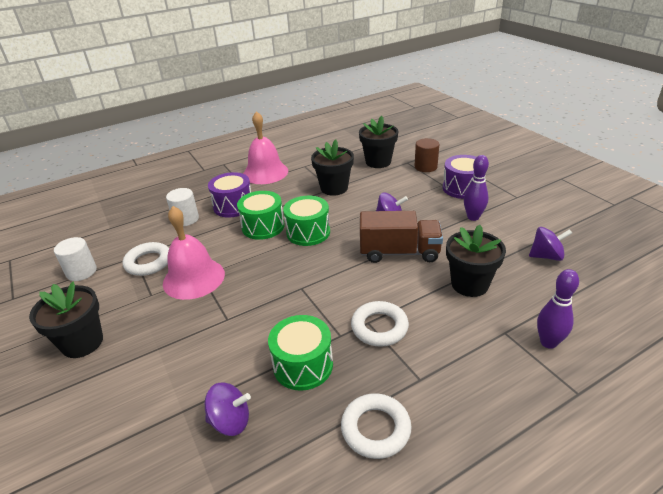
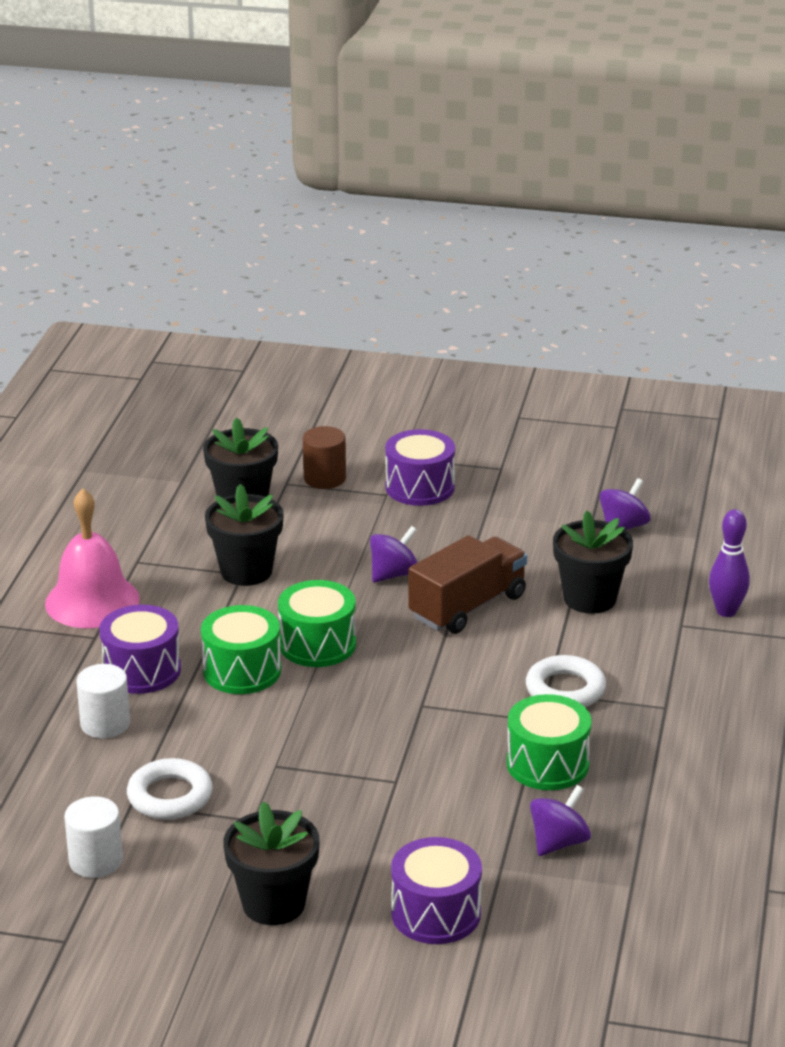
camera: 50 degrees left, 5 degrees down
(114, 411) = (436, 913): none -> purple drum
(194, 278) = (271, 773): pink bell -> none
(375, 429) = (684, 763): white ring -> none
(473, 217) = (487, 520): purple bowling pin -> none

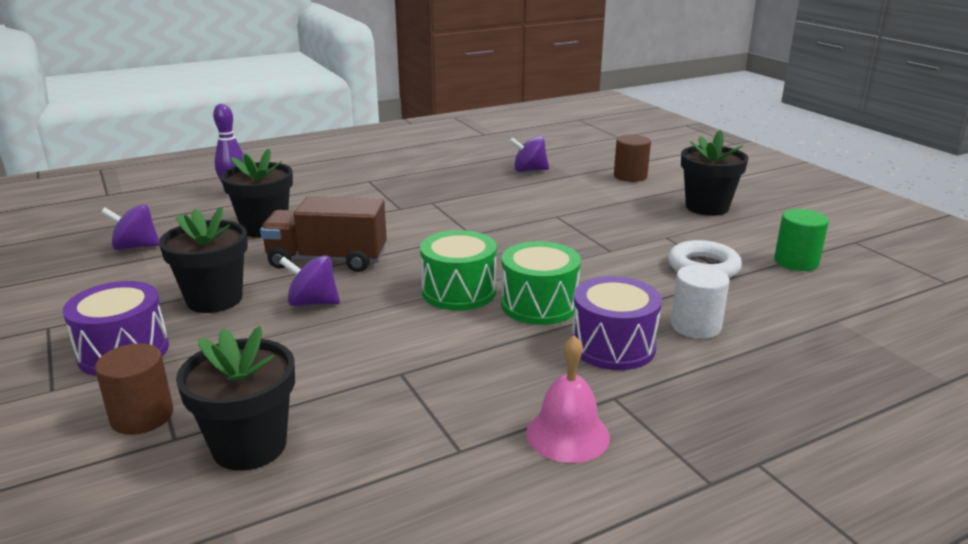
camera: 130 degrees left, 5 degrees down
(92, 601) = (567, 434): pink bell -> pink bell, size x0.66
(96, 861) = (796, 262): white cylinder -> green cylinder
(246, 571) = (394, 372): black flower pot -> black flower pot (214, 299)
(436, 913) = (630, 176): purple drum -> brown cylinder
(547, 764) = (470, 189): green drum -> none
(565, 689) = (389, 205): white ring -> none

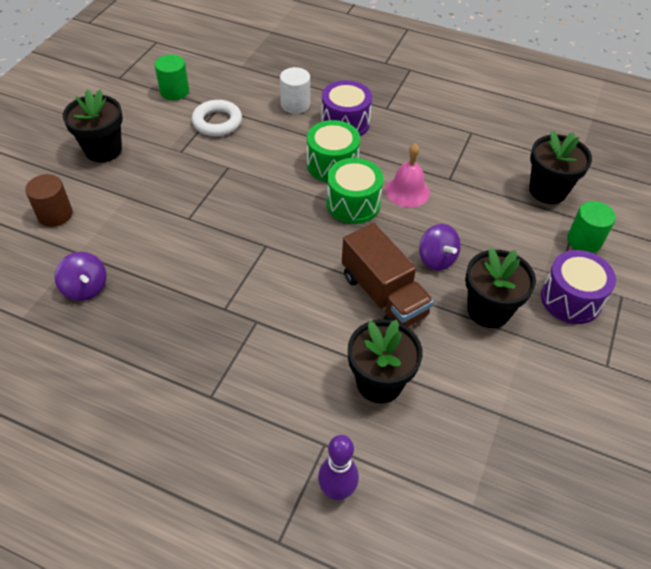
camera: 130 degrees left, 25 degrees up
(135, 247) = (496, 442): purple spinning top -> none
(142, 416) = (584, 241): brown cylinder -> green cylinder
(567, 434) = (426, 110): pink bell -> pink bell (407, 191)

